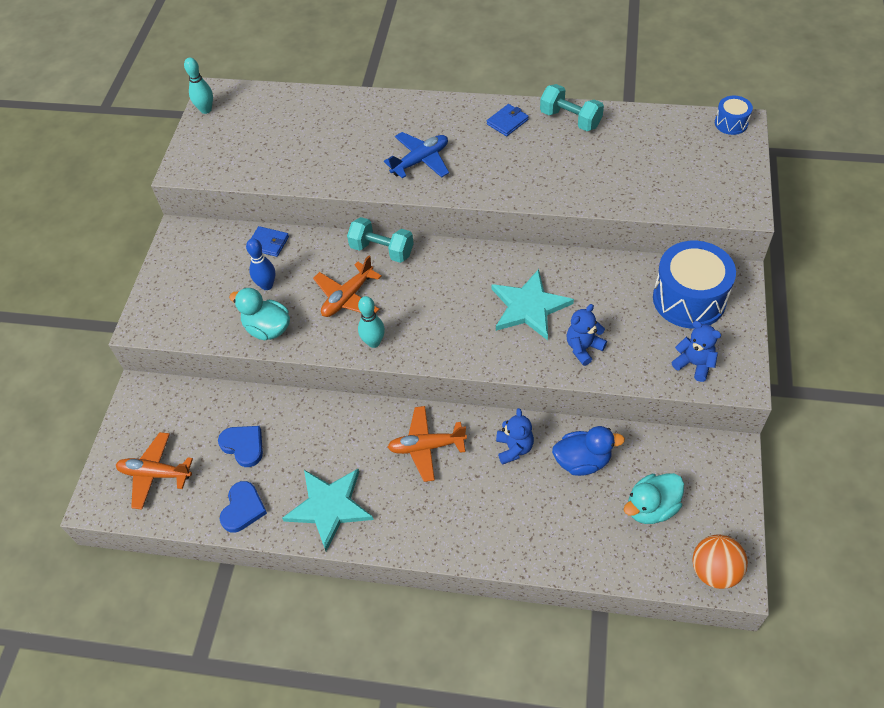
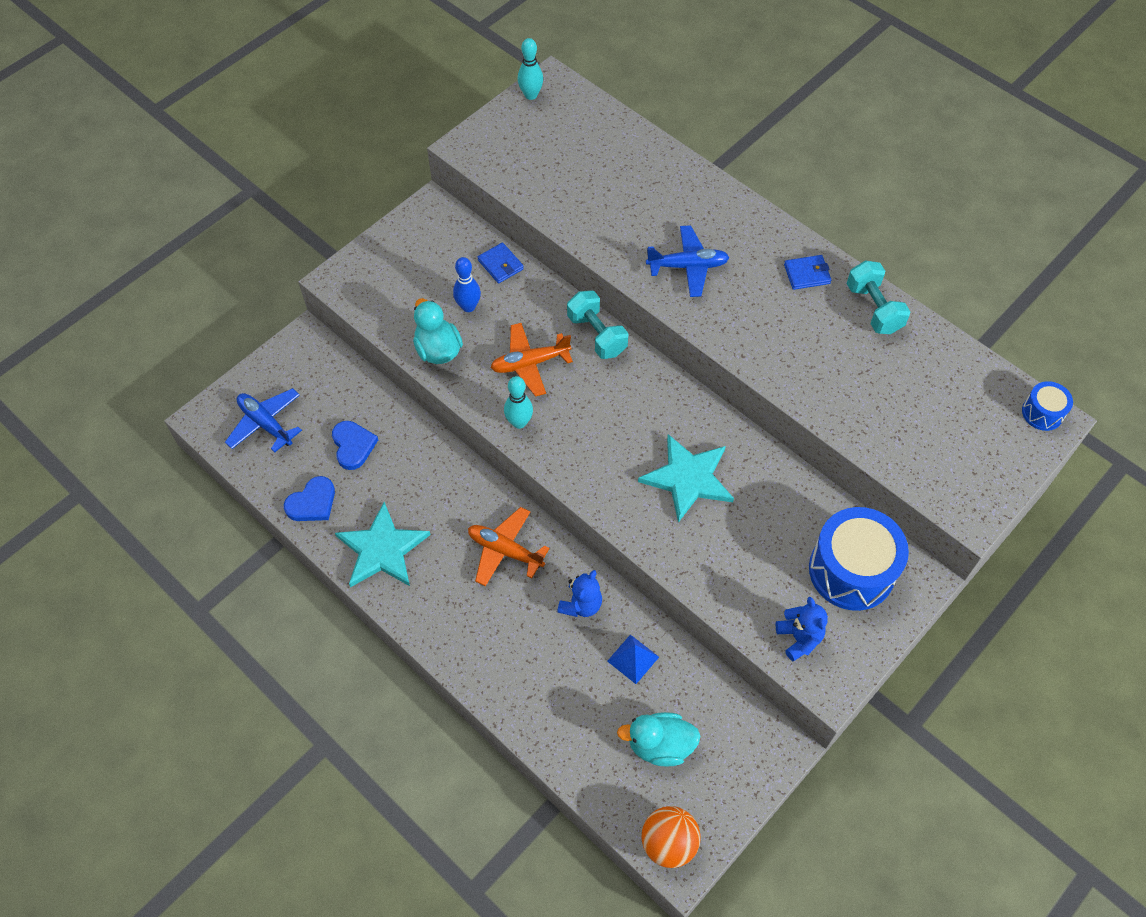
camera: 30 degrees right, 5 degrees up
(155, 474) = (265, 424): orange plane -> blue plane
(582, 461) = (633, 659): blue duck -> blue pyramid
(583, 348) = (705, 552): blue teddy bear -> none

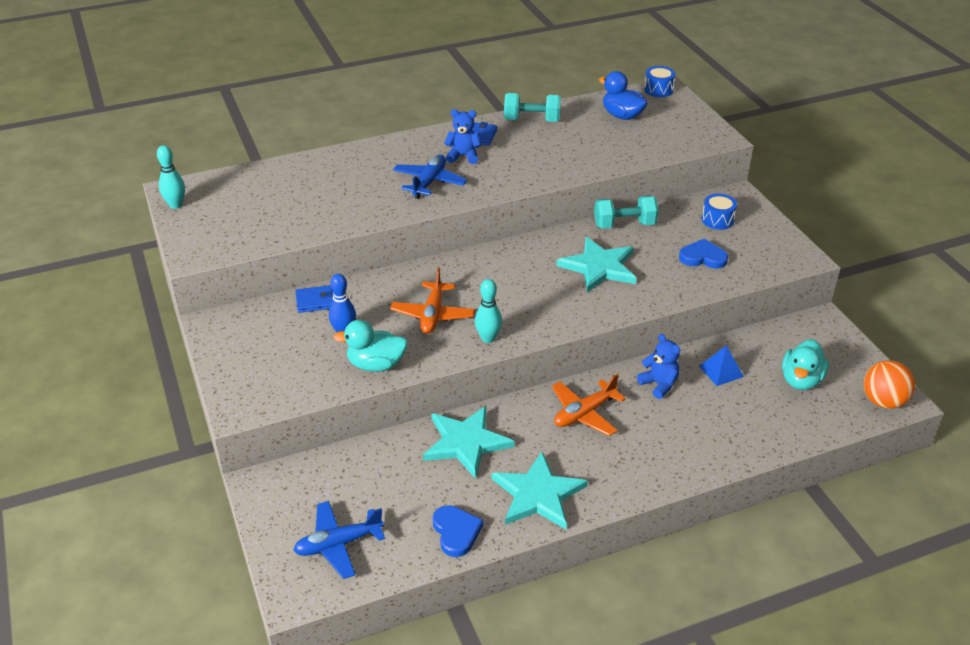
camera: 65 degrees left, 20 degrees down
(353, 446) = (411, 483): blue heart -> blue heart (703, 257)
(420, 467) = (466, 443): none -> turquoise star
(597, 335) = (432, 271): turquoise dumbbell -> turquoise dumbbell (624, 225)
(799, 638) = (761, 259): blue teddy bear -> blue teddy bear (463, 156)
(851, 570) = (717, 220): blue drum -> blue drum, size x0.49
(949, 394) = (622, 116): none -> blue duck

